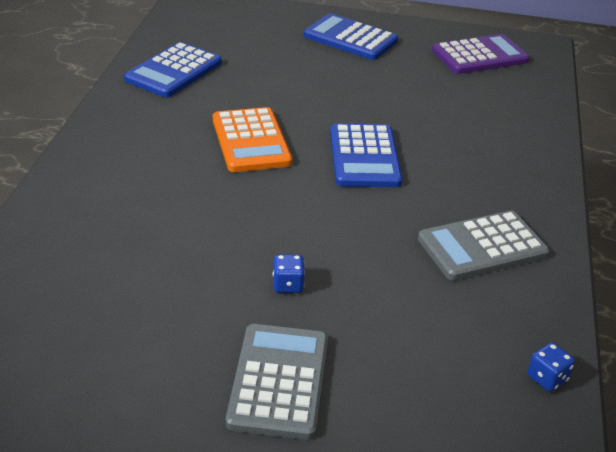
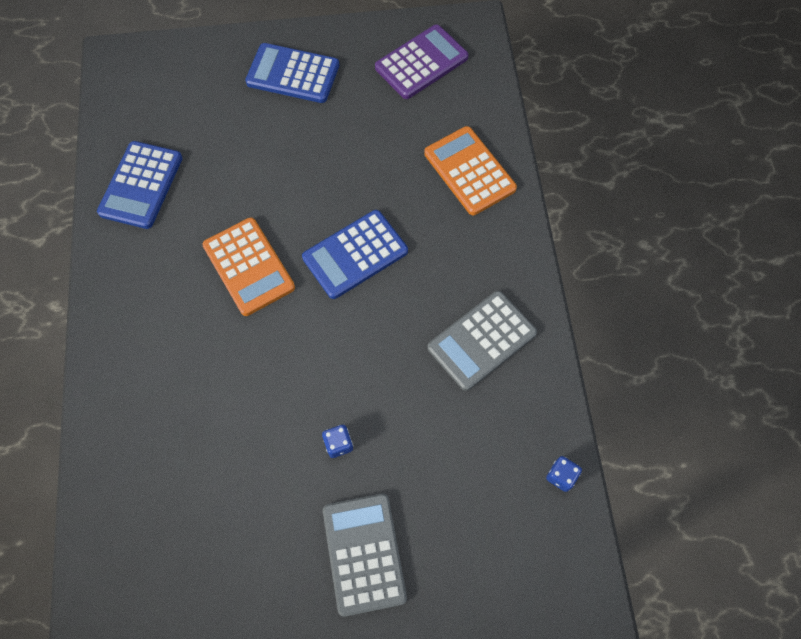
camera: 15 degrees left, 30 degrees up
(364, 157) = (355, 254): blue calculator -> blue calculator turned 75 degrees clockwise
(507, 129) = (469, 171): none -> orange calculator

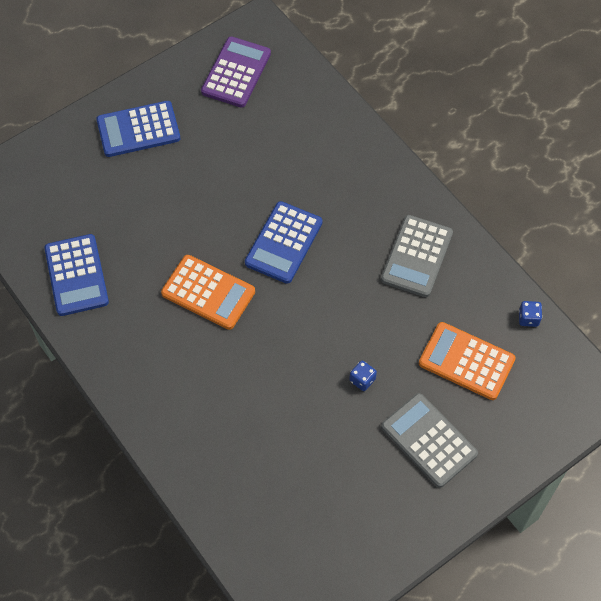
camera: 30 degrees left, 5 degrees down
(469, 171) = (328, 139): orange calculator -> orange calculator (466, 361)

